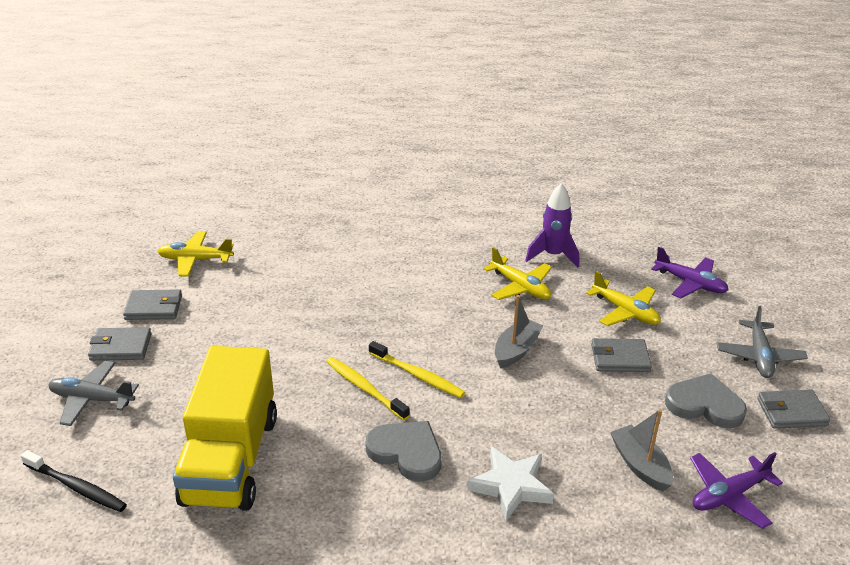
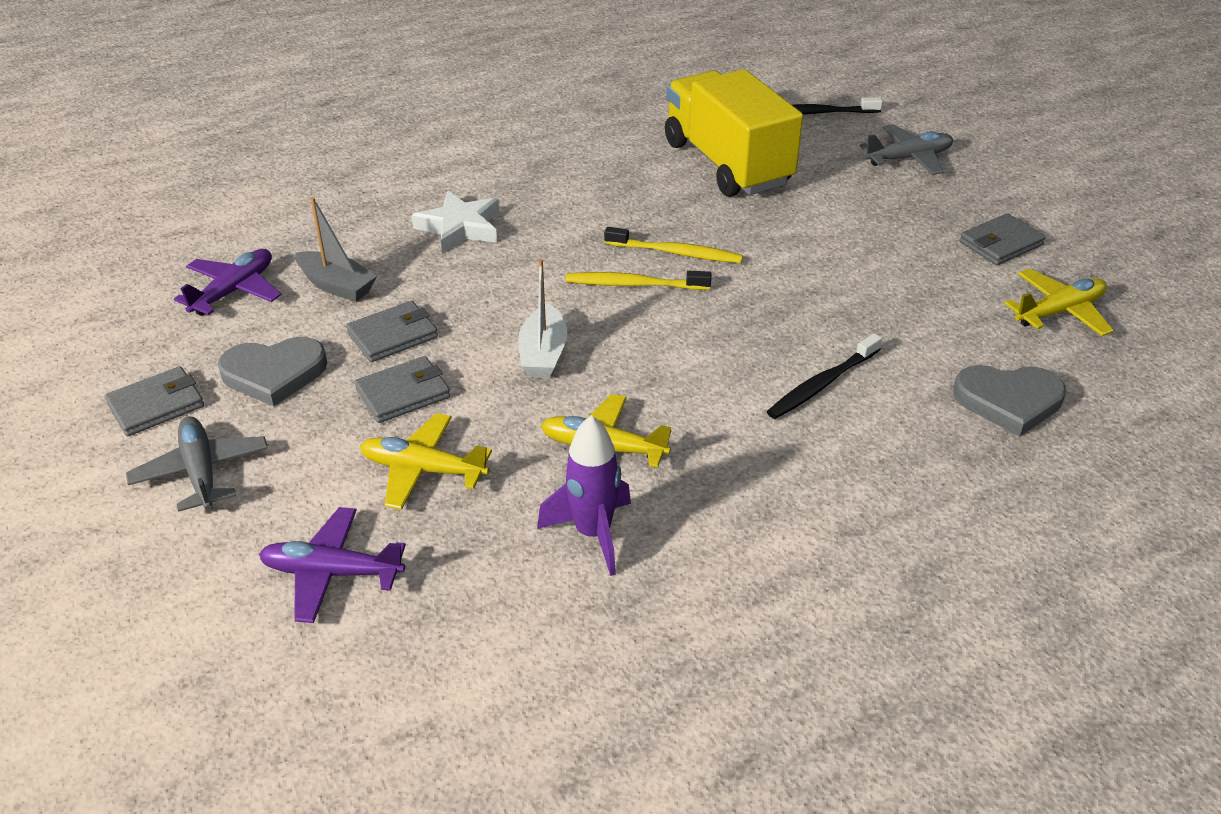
camera: 150 degrees right, 5 degrees up
(121, 347) = (962, 200): grey wallet -> grey wallet (392, 335)
(373, 274) = (822, 384): none -> black toothbrush
(406, 452) = (579, 218): grey heart -> grey heart (1008, 401)
(516, 350) = (543, 354): grey boat -> white boat

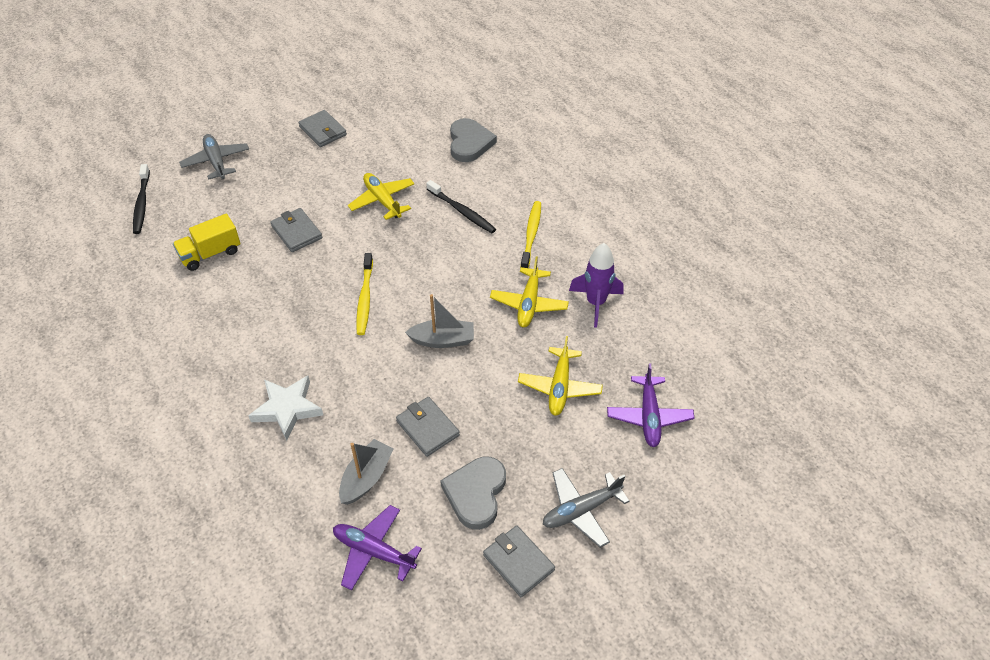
camera: 95 degrees left, 10 degrees up
(274, 374) = (476, 493): grey heart -> grey heart turned 150 degrees counterclockwise
(403, 394) = (490, 410): grey wallet -> grey wallet (296, 232)
(543, 354) = (443, 340): white boat -> grey boat
(676, 253) = (327, 278): yellow toothbrush -> yellow toothbrush (531, 235)
(727, 164) = (210, 254): yellow truck -> yellow truck, size x0.51
(1059, 312) = (391, 116): yellow plane -> yellow plane (382, 200)

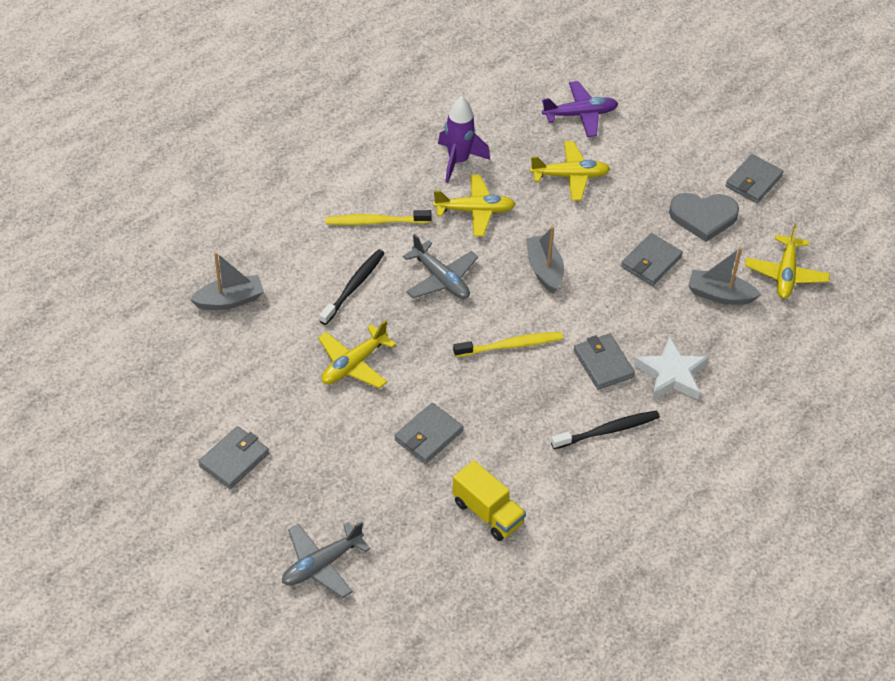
camera: 105 degrees left, 0 degrees up
(142, 204) = (422, 623): black toothbrush -> black toothbrush (607, 431)
(320, 359) = (603, 364): none -> grey wallet
(373, 551) = (785, 274): purple plane -> yellow plane
(469, 143) = (229, 300): grey heart -> grey boat
(581, 510) = (690, 149): grey plane -> grey plane (441, 279)

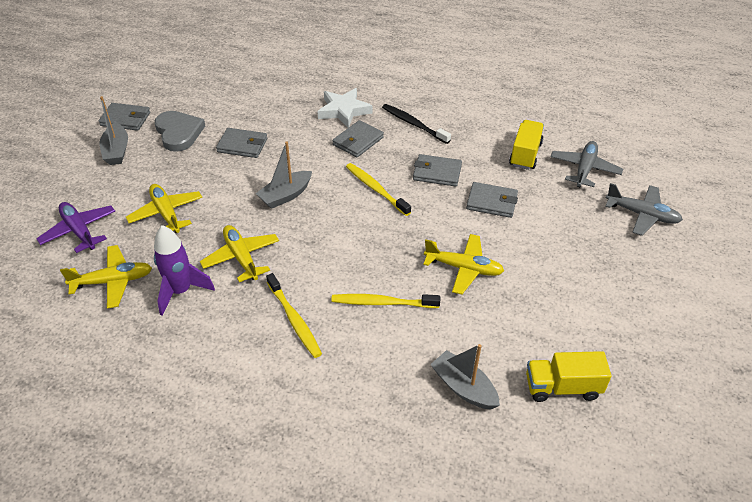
camera: 115 degrees left, 5 degrees down
(181, 364) = (562, 387): none -> yellow truck
(234, 459) = (614, 301): grey wallet -> grey wallet (437, 173)
(354, 286) = (382, 303): black toothbrush -> yellow toothbrush
(441, 279) = (335, 250): grey plane -> grey plane (584, 169)
(720, 295) = (255, 108): grey boat -> grey boat (116, 151)
(785, 274) = (217, 86): yellow plane -> yellow plane (113, 281)

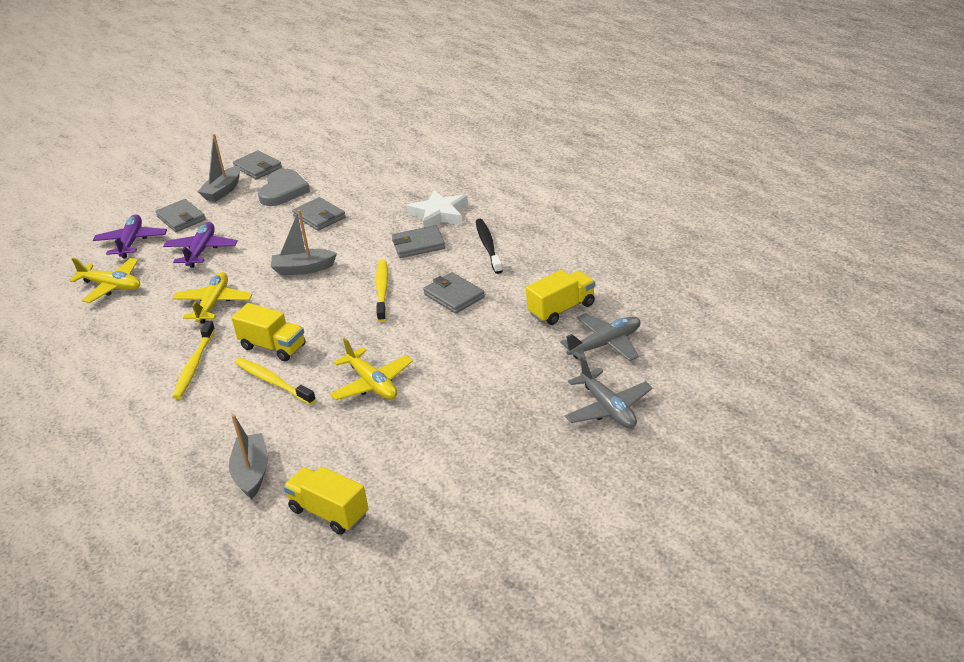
camera: 40 degrees right, 10 degrees down
(166, 213) = (201, 251): yellow plane -> purple plane
(181, 291) = (145, 311): purple rocket -> none
(345, 273) = (273, 347): none -> yellow truck
(491, 202) = (470, 339): grey wallet -> grey wallet (181, 218)

